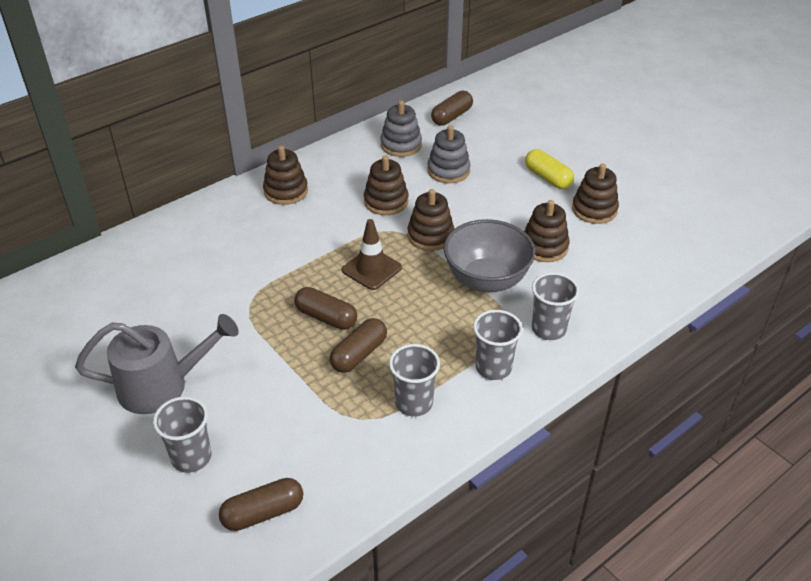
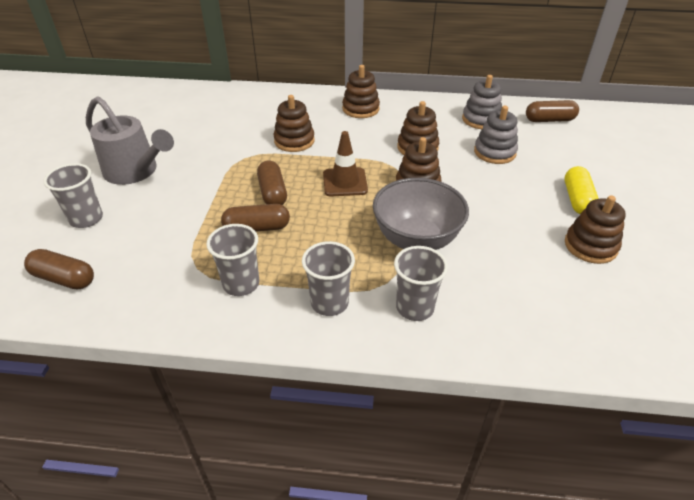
camera: 45 degrees right, 0 degrees up
(544, 247) = (500, 246): brown stacking toy -> brown stacking toy (294, 141)

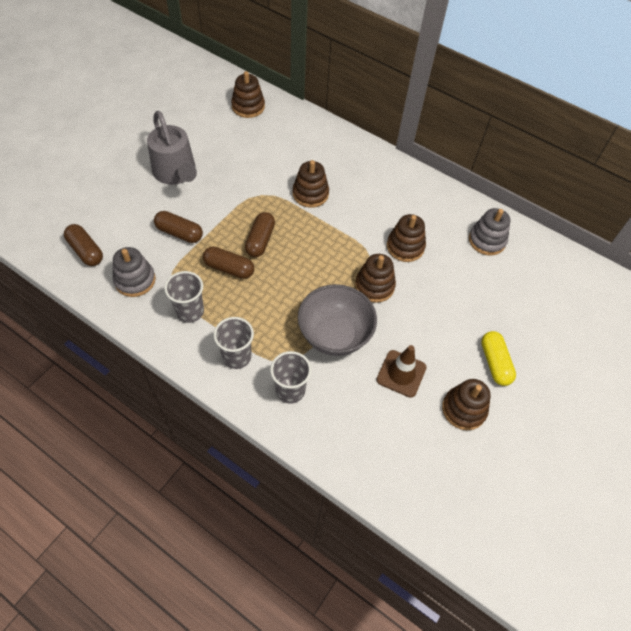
camera: 25 degrees right, 15 degrees up
(86, 219) = (122, 204): grey cup -> none
(345, 182) = (320, 255): brown traffic cone -> brown traffic cone (401, 373)
(360, 109) = (390, 181): brown stacking toy -> brown stacking toy (248, 107)
(494, 152) = (467, 282): grey stacking toy -> grey stacking toy (135, 280)
(549, 120) = (550, 269): brown capsule -> brown capsule (179, 233)
(577, 199) = (494, 363): yellow capsule -> yellow capsule turned 45 degrees counterclockwise

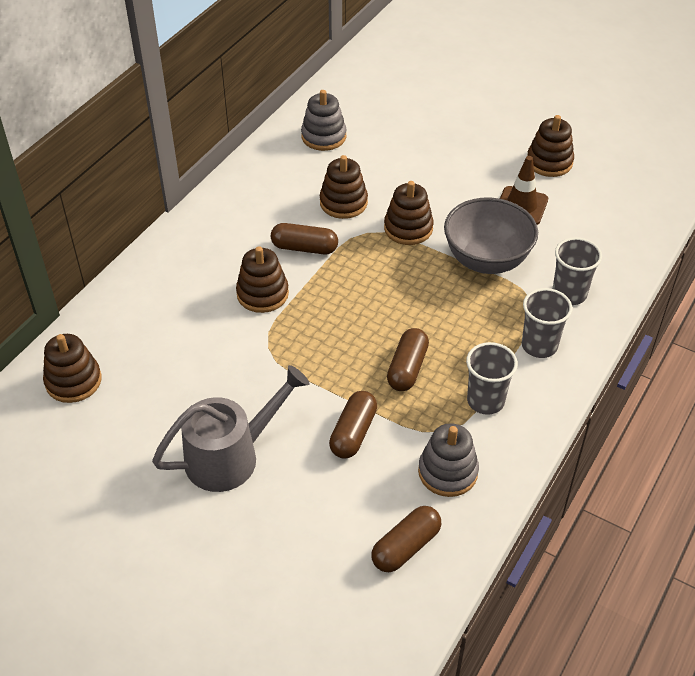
camera: 90 degrees left, 10 degrees down
(260, 240) = (354, 340): brown capsule -> brown capsule (304, 248)
(494, 363) = (488, 139): yellow capsule -> none

